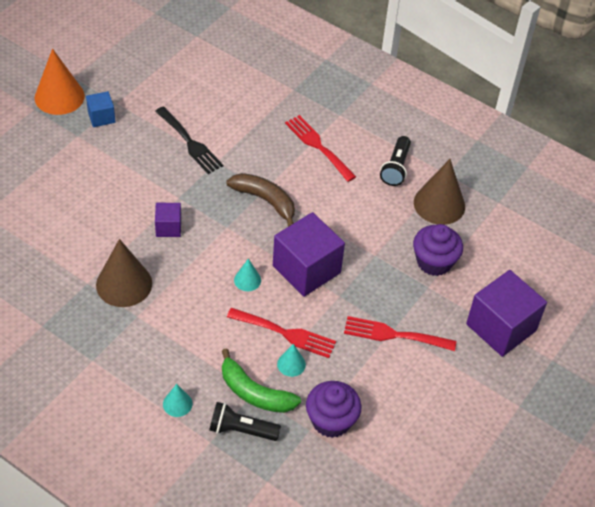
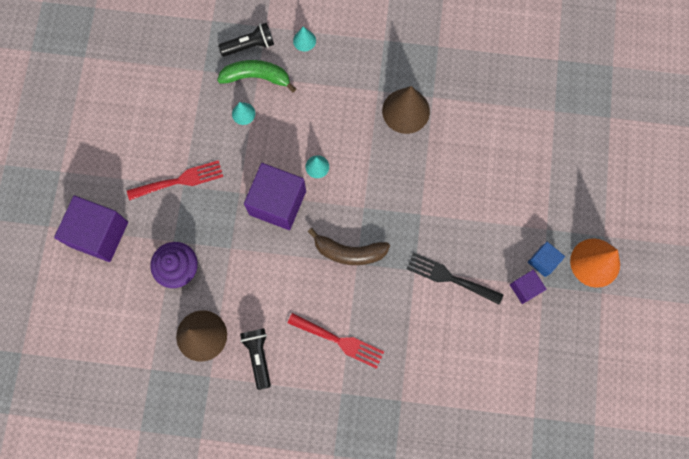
camera: 155 degrees right, 25 degrees up
(168, 227) = (408, 180): purple cube -> purple cube (525, 288)
(286, 333) = (261, 136): red fork -> none
(331, 420) = (191, 85): purple cupcake -> none

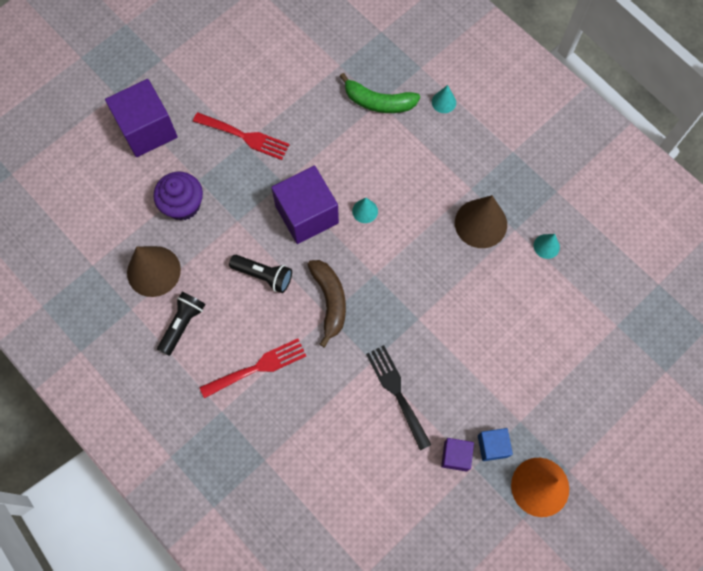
camera: 40 degrees right, 5 degrees down
(243, 113) = (342, 123): turquoise cone -> turquoise cone (546, 246)
(249, 45) = (394, 73): black flashlight -> black flashlight (263, 275)
(256, 77) = (378, 102): green banana -> green banana turned 150 degrees clockwise
(339, 341) = (258, 367): red fork -> red fork turned 90 degrees counterclockwise
(349, 252) = (330, 301): brown banana -> brown banana turned 150 degrees counterclockwise

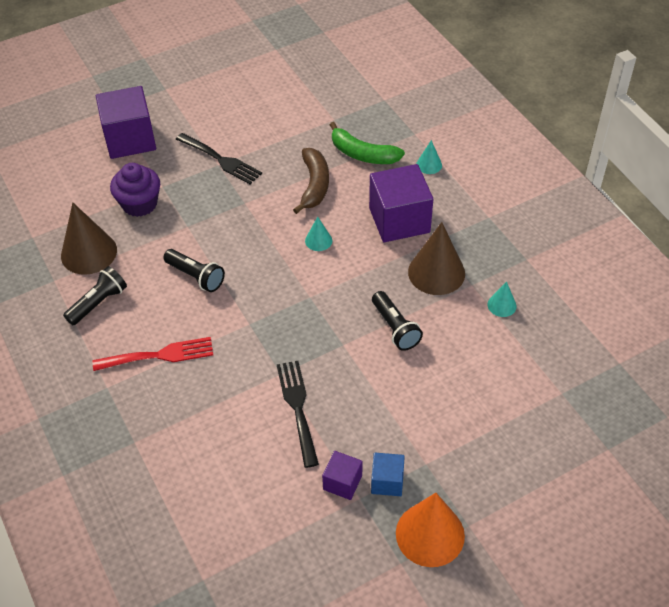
camera: 15 degrees right, 20 degrees down
(245, 136) = (221, 160): red fork -> black fork
(307, 214) = (258, 233): purple cube -> purple cube (399, 220)
(330, 301) = (255, 311): brown banana -> brown banana (314, 185)
(459, 291) = (395, 328): none -> black flashlight

